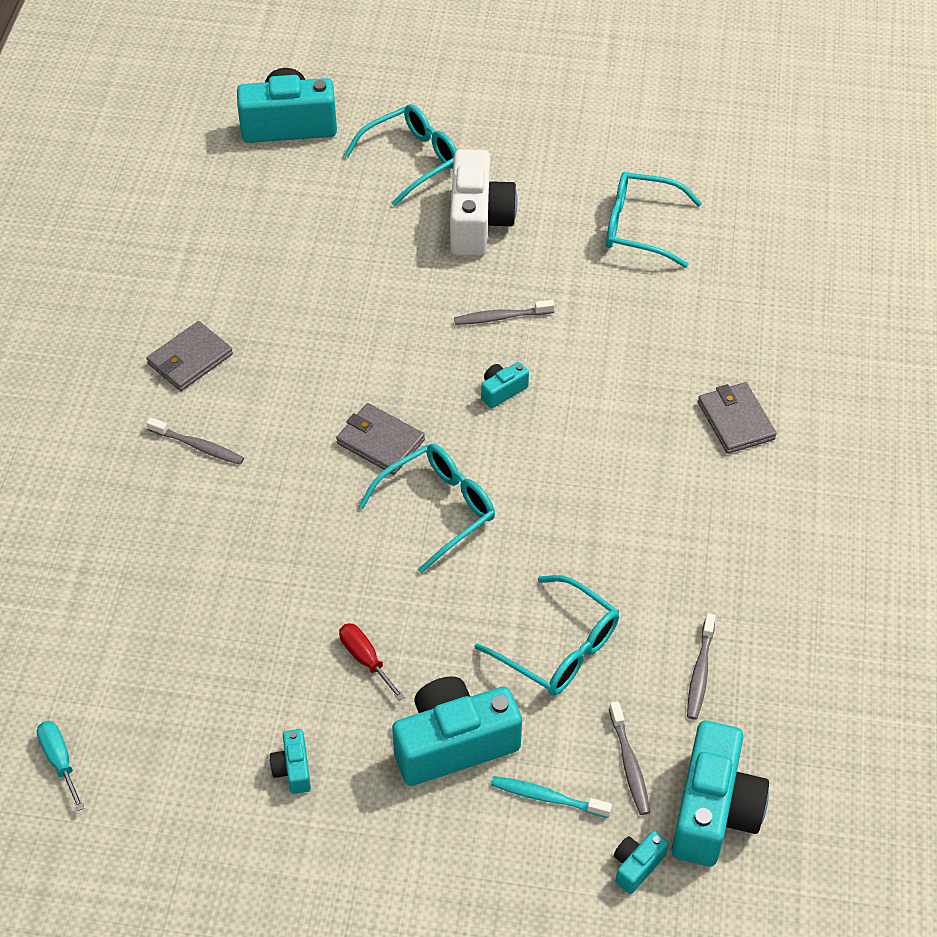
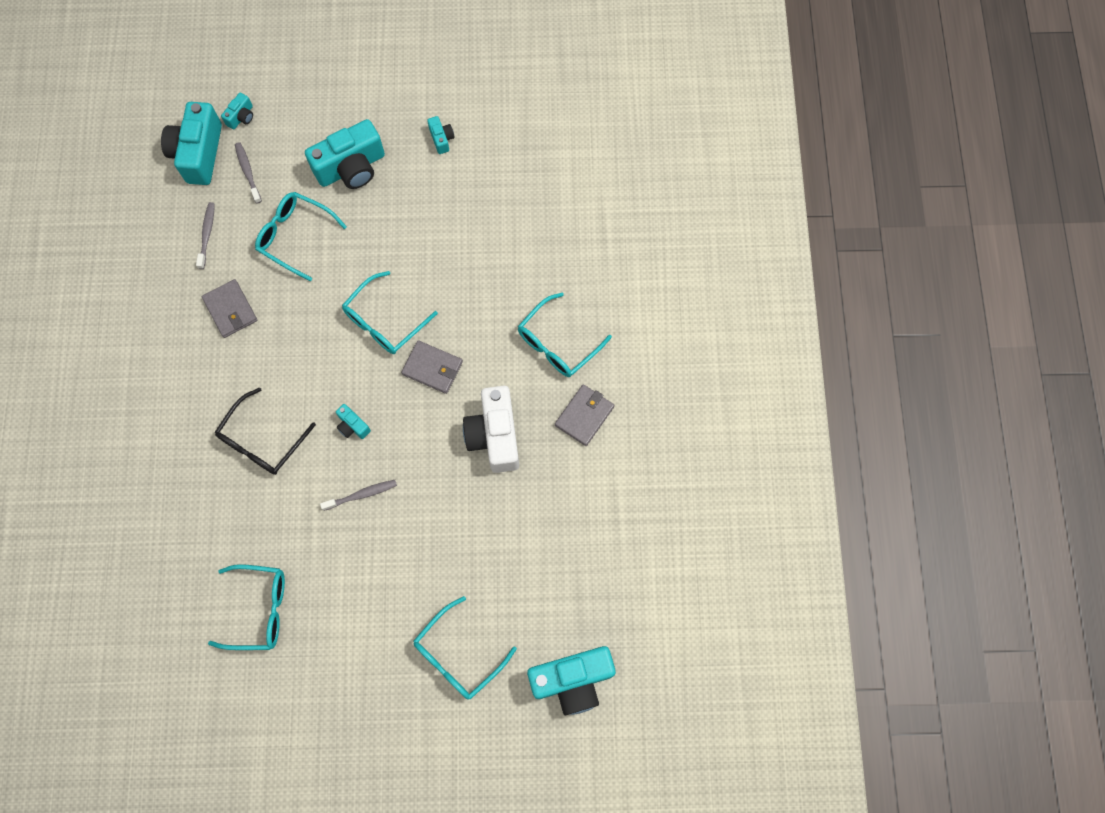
camera: 170 degrees right, 20 degrees up
(60, 761) = (575, 123): turquoise screwdriver -> none
(197, 446) = (557, 343): grey toothbrush -> turquoise glasses
(365, 659) = (412, 210): red screwdriver -> none
(478, 222) = (392, 592): white camera -> white camera (494, 435)
(502, 391) = (352, 426): turquoise camera -> turquoise camera turned 90 degrees clockwise
(548, 797) = (293, 146): turquoise toothbrush -> none
(627, 391) = (262, 441): none -> black glasses
(736, 420) = (182, 428): grey wallet -> grey wallet (230, 310)

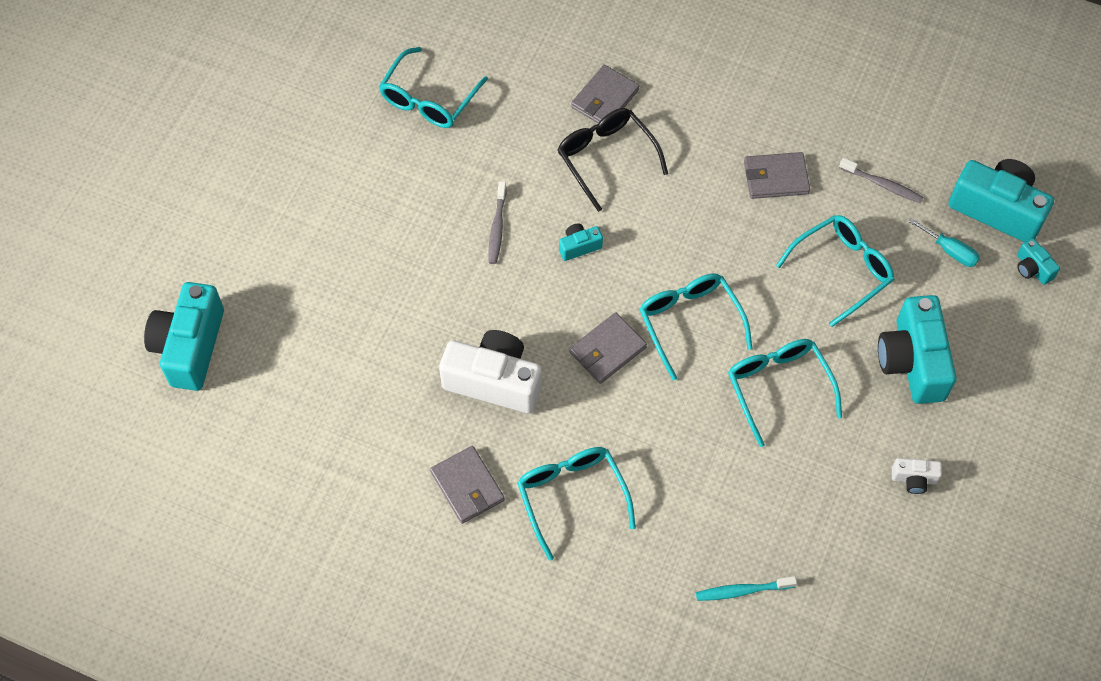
camera: 115 degrees right, 10 degrees down
(203, 466) = (604, 99): none -> grey wallet
(248, 172) = (950, 251): grey toothbrush -> turquoise screwdriver
(441, 139) = (914, 479): turquoise camera -> white camera
(458, 655) = (279, 252): turquoise glasses -> turquoise glasses (778, 387)
(571, 211) = (743, 591): none -> turquoise toothbrush

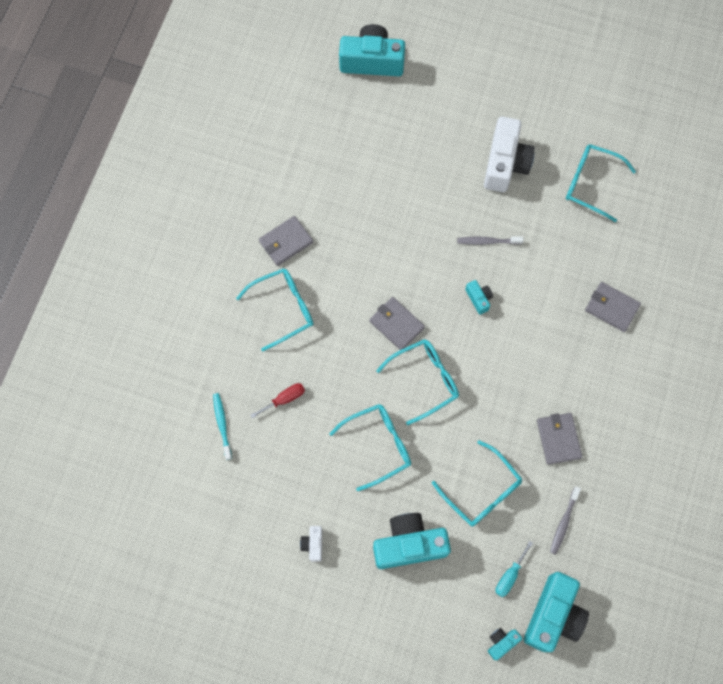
camera: 85 degrees right, 10 degrees up
(494, 381) = (364, 251): white camera -> white camera (505, 163)
(606, 158) = (558, 312): black glasses -> none
(708, 503) = (284, 399): none -> red screwdriver

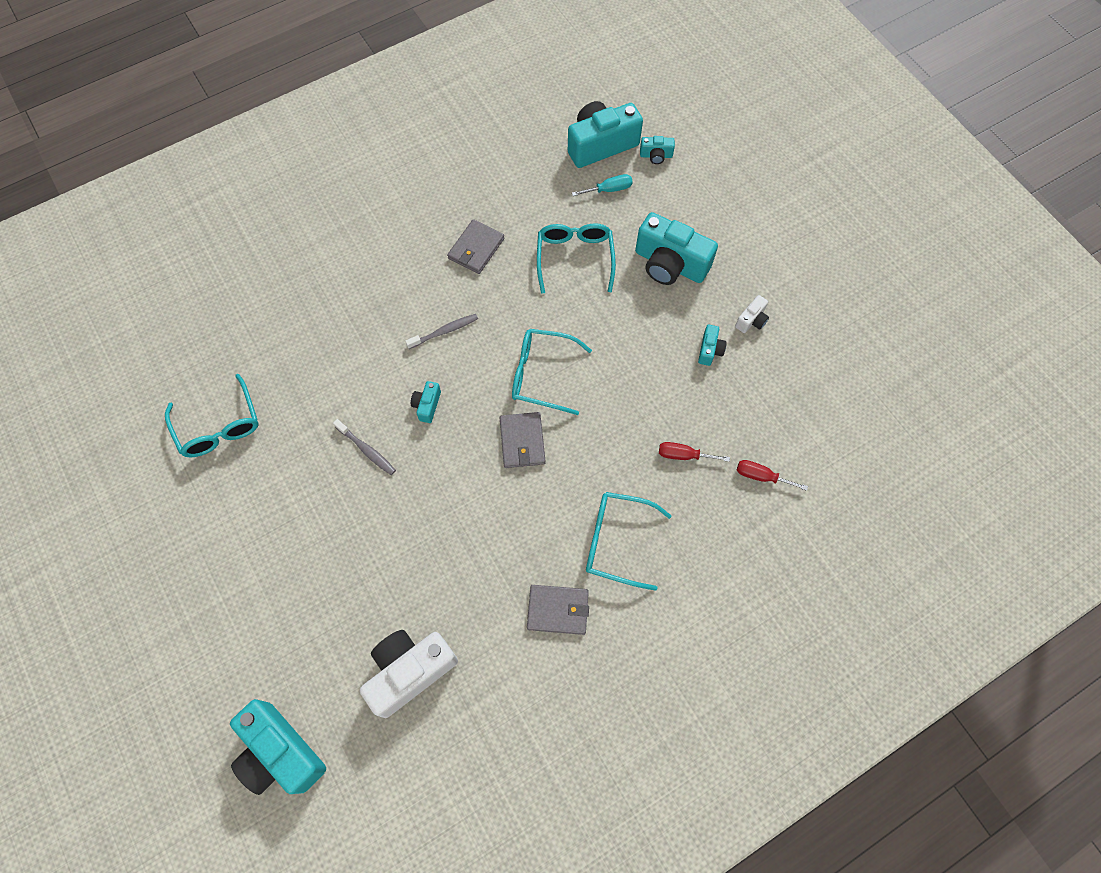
camera: 140 degrees left, 5 degrees down
(222, 425) = (761, 476): turquoise toothbrush -> red screwdriver
(325, 494) = (709, 350): none -> turquoise camera
(378, 445) = (630, 354): turquoise glasses -> none
(505, 163) = (271, 512): white camera -> white camera (409, 671)
(564, 522) = (532, 193): grey toothbrush -> grey toothbrush (444, 331)
(611, 307) = (324, 309): grey wallet -> none

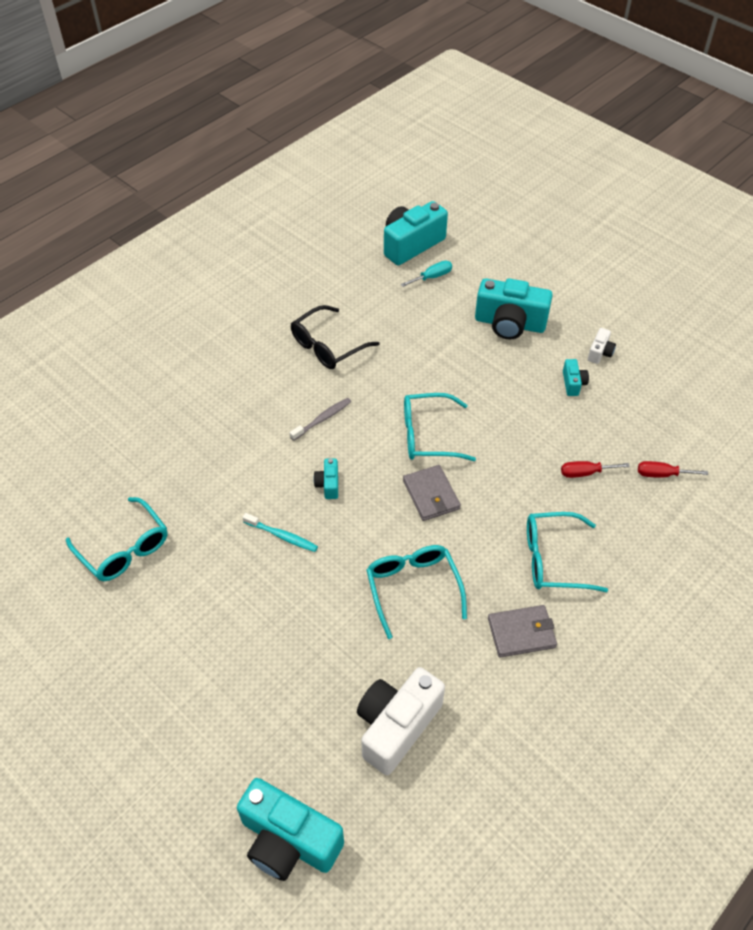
camera: 15 degrees left, 15 degrees down
(366, 450) = (281, 536): grey toothbrush -> turquoise toothbrush
(476, 248) = (327, 346): grey wallet -> black glasses
(575, 258) = (422, 335): turquoise glasses -> turquoise glasses (413, 588)
(656, 155) = (463, 244): turquoise camera -> none

